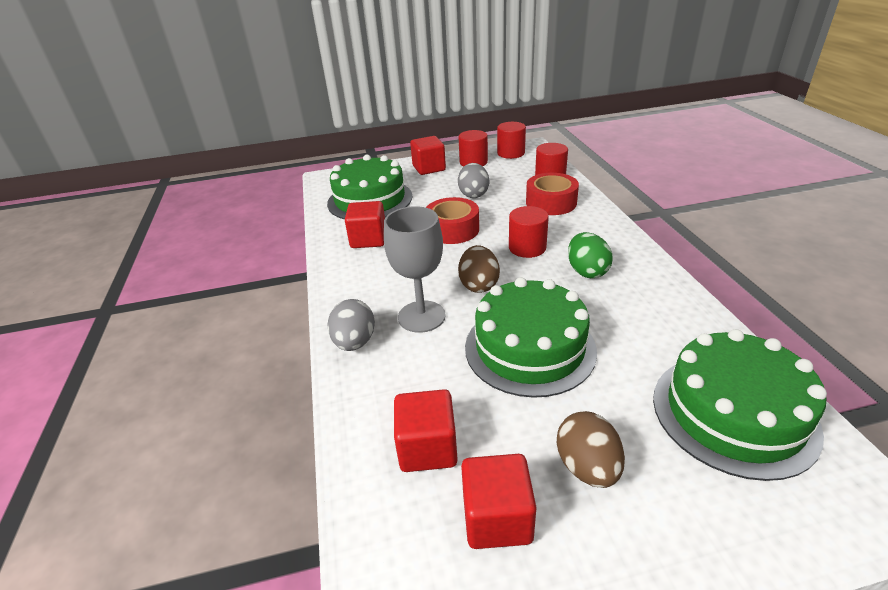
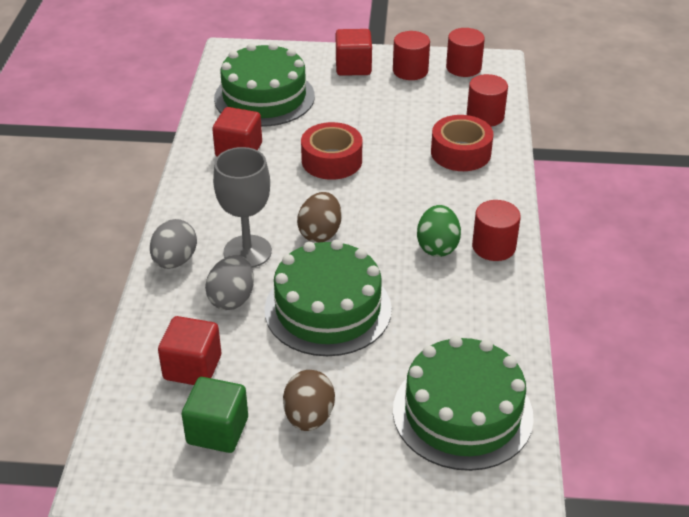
camera: 15 degrees right, 5 degrees up
(473, 194) = (382, 119): grey egg -> grey egg (232, 299)
(497, 518) = (217, 431): red cube -> green cube
(527, 248) = (395, 203): red cylinder -> red cylinder (493, 247)

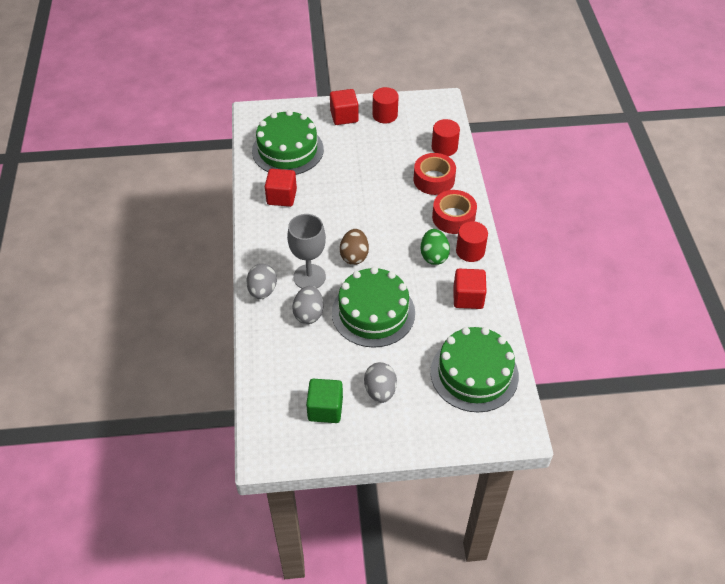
camera: 10 degrees left, 10 degrees up
(192, 367) = (297, 367): red cube -> red cube (468, 297)
(309, 417) = (380, 391): brown egg -> grey egg
(331, 160) = (348, 197): red tape -> red tape (453, 217)
(463, 67) = (421, 108): red cylinder -> none

